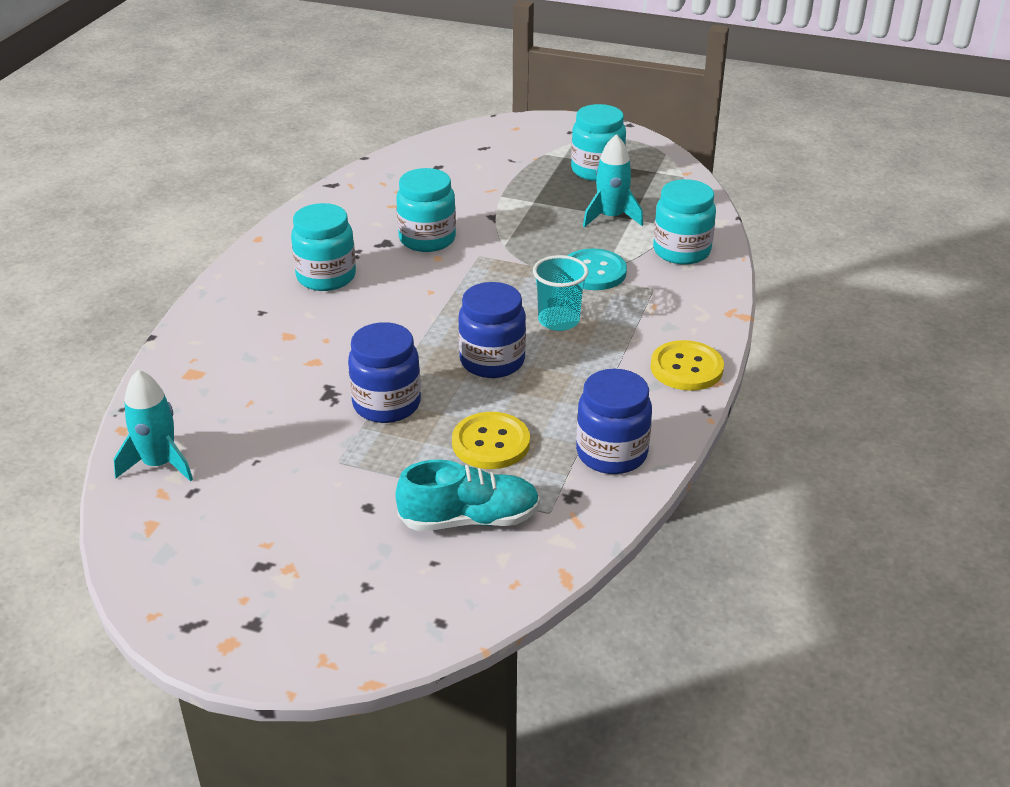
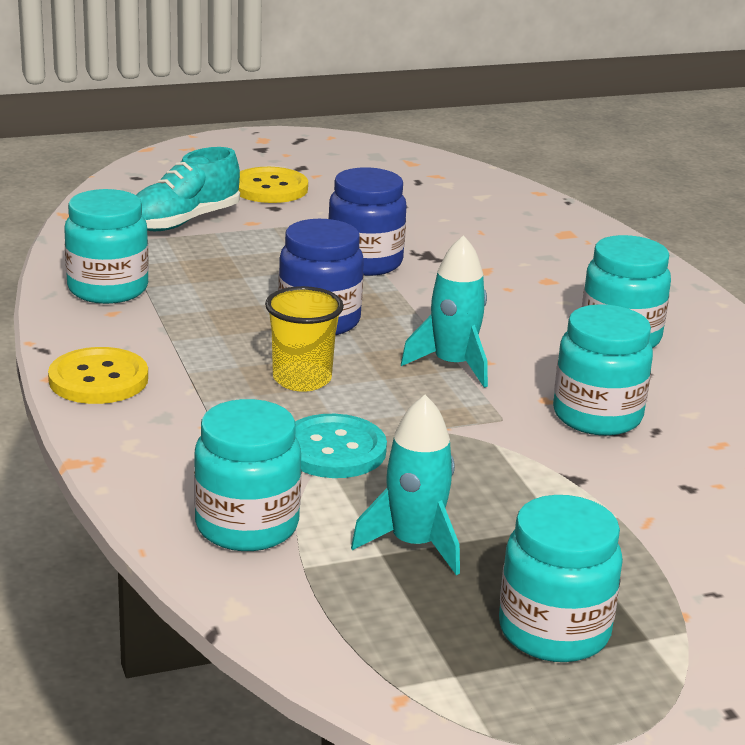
camera: 140 degrees right, 10 degrees down
(159, 464) = (470, 185): turquoise rocket -> turquoise rocket (452, 365)
(491, 443) = (230, 265): yellow button -> yellow button (270, 188)
(558, 320) = (302, 379): turquoise cup -> yellow cup
(611, 453) = (108, 289): blue jar -> turquoise jar

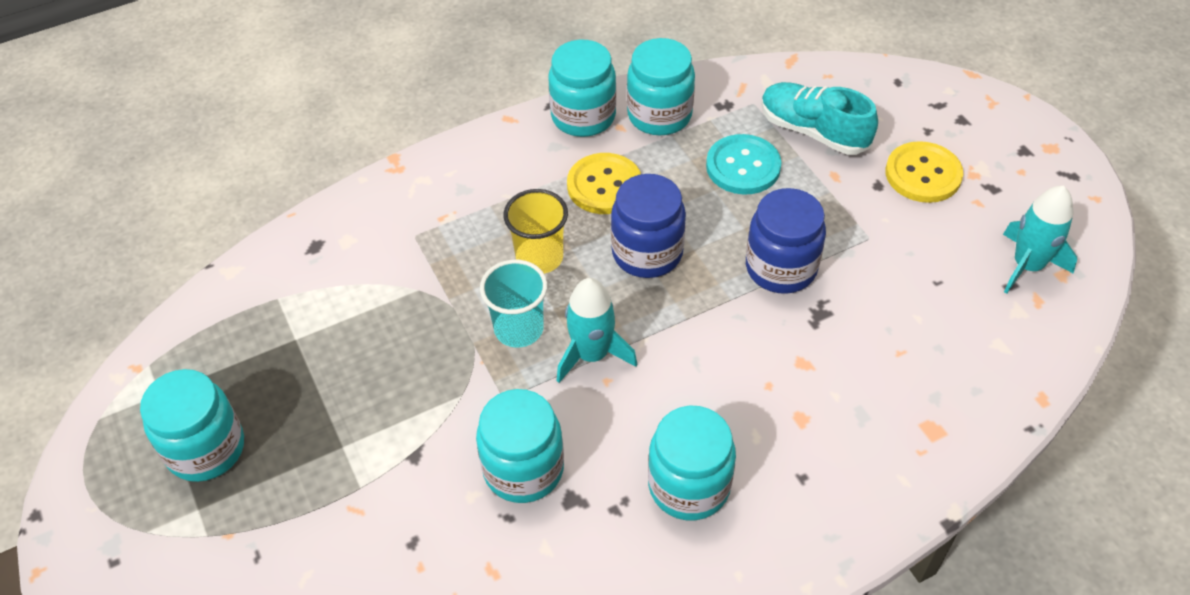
camera: 85 degrees right, 25 degrees up
(98, 379) = (510, 143): yellow button -> yellow button (604, 185)
(247, 526) = (324, 260): turquoise jar -> turquoise jar (583, 116)
(333, 450) = (433, 293): turquoise button -> turquoise button (743, 166)
(406, 401) = (519, 329): none -> turquoise cup
(413, 544) = (309, 356): turquoise rocket -> turquoise rocket (1027, 265)

